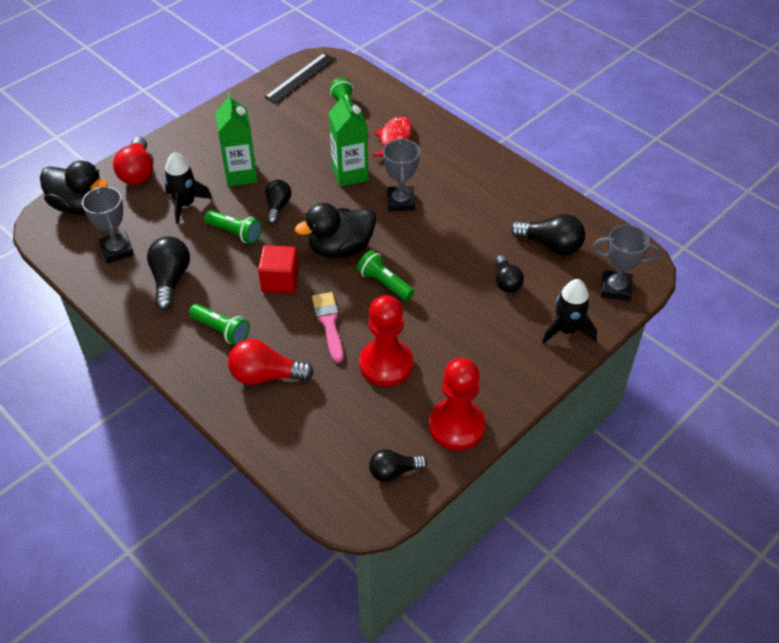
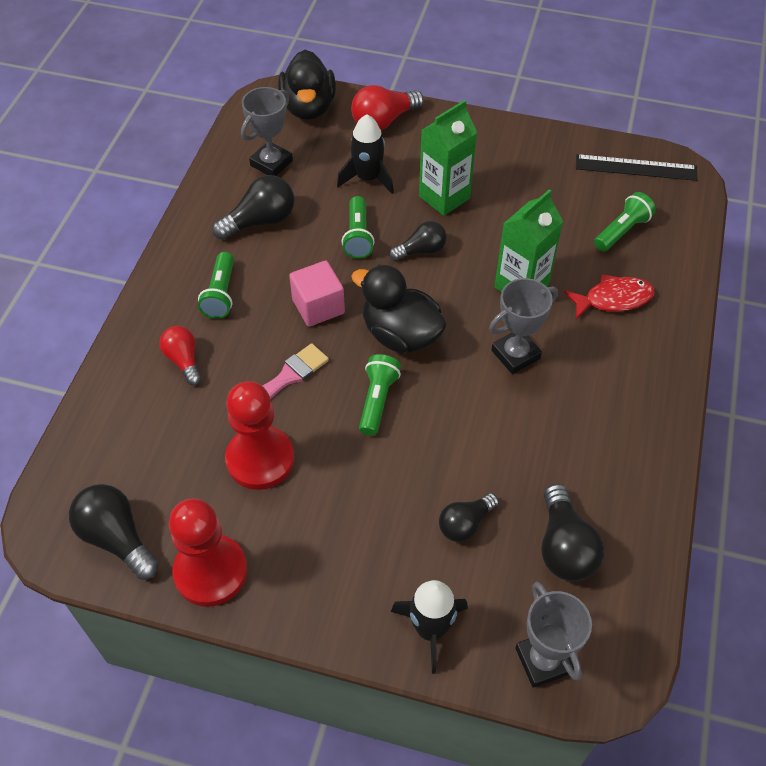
camera: 60 degrees right, 5 degrees up
(266, 375) = (183, 360): red light bulb -> red light bulb, size x0.66
(280, 280) = (318, 306): red cube -> pink cube
(394, 472) = (117, 538): black light bulb -> black light bulb, size x1.51

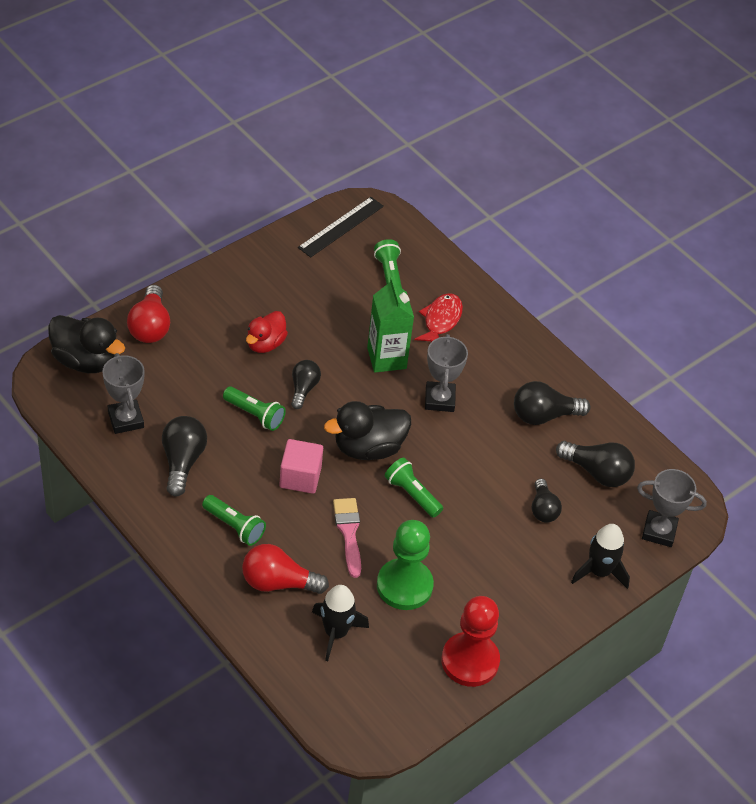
camera: 60 degrees left, 5 degrees down
(117, 538) = (401, 700): black light bulb -> black light bulb (544, 415)
(183, 360) = (278, 582): red light bulb -> red light bulb, size x1.51
(260, 459) = (404, 586): red pawn -> green pawn
(367, 178) = (202, 373): black rocket -> black rocket (335, 632)
(444, 197) = (265, 344): green carton -> red duck

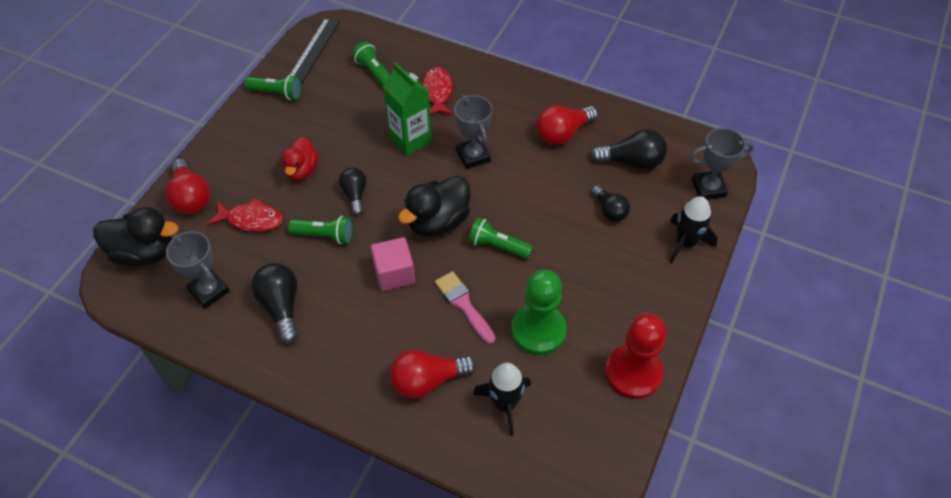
camera: 20 degrees left, 5 degrees up
(195, 371) = (251, 219): none -> red fish
(234, 526) = (360, 346): green flashlight -> green flashlight (277, 93)
(544, 415) = (562, 134): black light bulb -> red light bulb

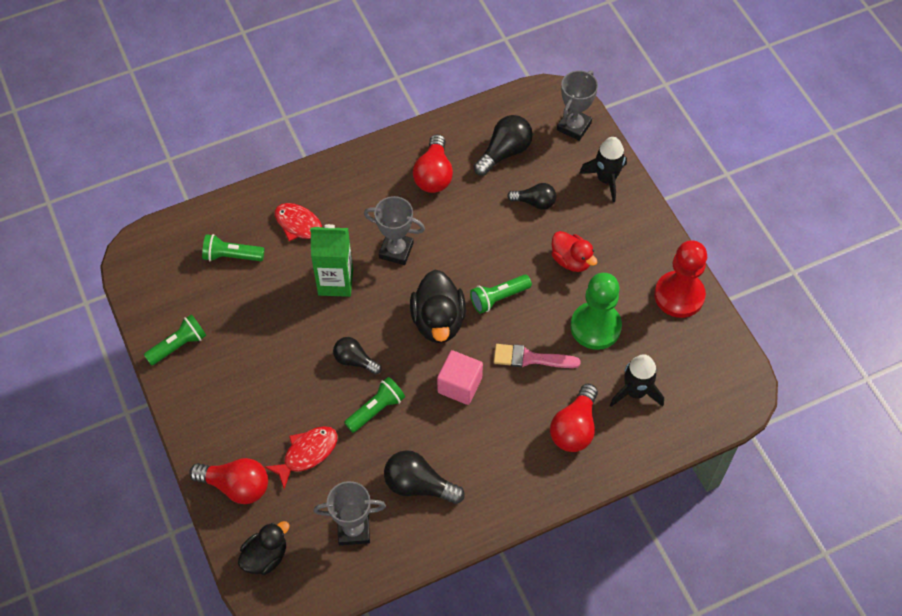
camera: 50 degrees left, 5 degrees up
(145, 252) = (265, 556): black duck -> black duck, size x0.66
(301, 170) = (289, 383): red duck -> red duck (571, 260)
(314, 50) = (154, 283): black ruler -> none

